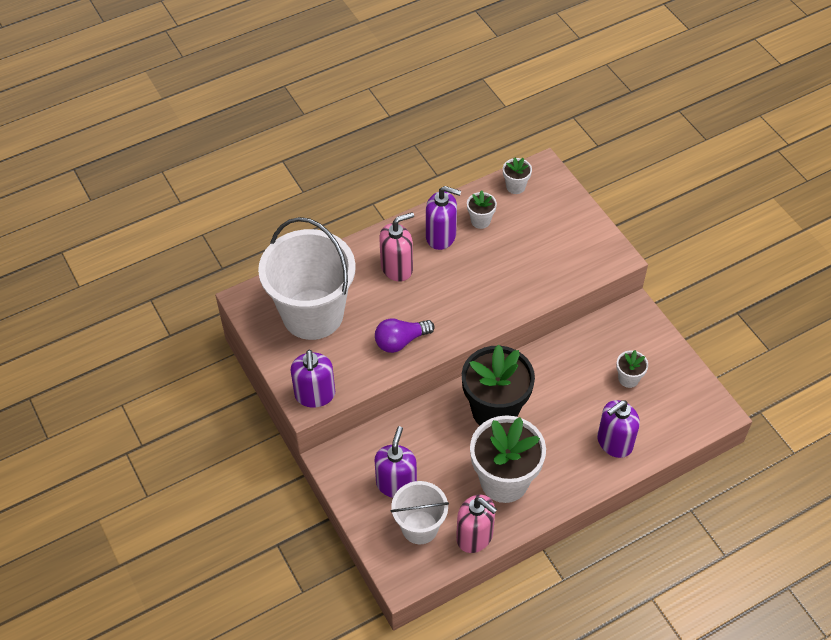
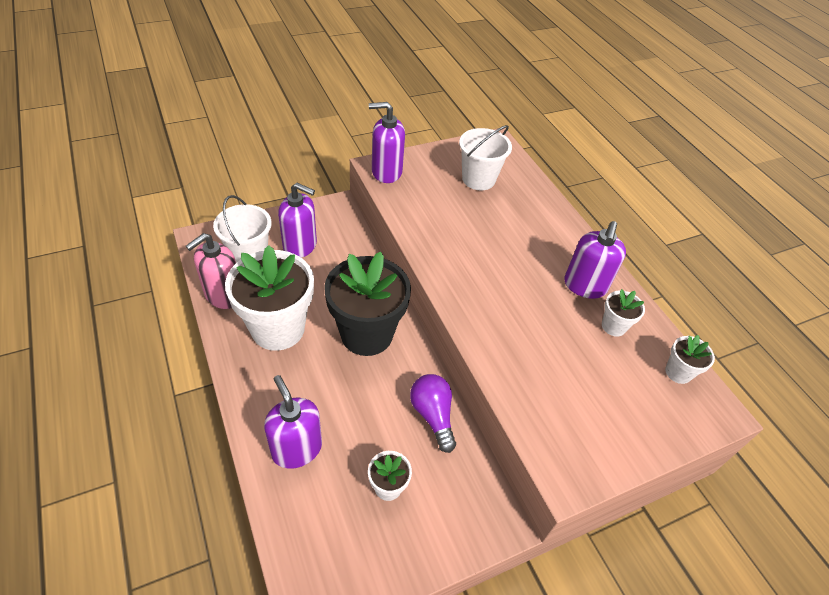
camera: 90 degrees right, 5 degrees down
(313, 314) = (478, 179): white bucket -> white bucket, size x0.56
(397, 268) = (537, 244): pink soap dispenser -> none
(400, 341) = (440, 235): purple light bulb -> purple light bulb (433, 415)

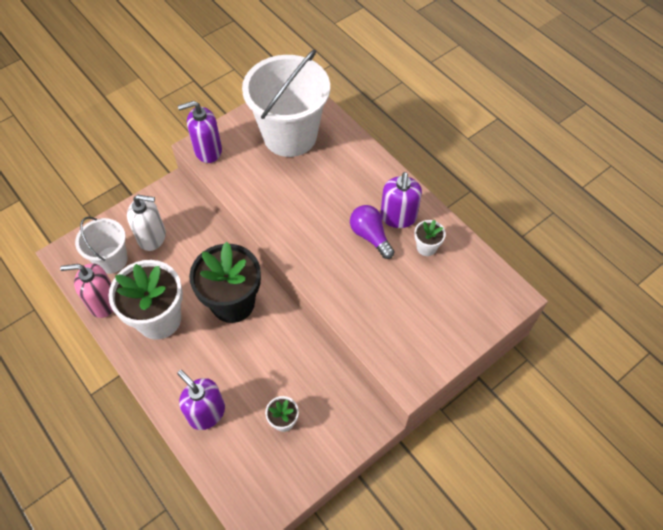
camera: 10 degrees left, 10 degrees up
(223, 295) = (103, 302): pink soap dispenser -> pink soap dispenser turned 60 degrees clockwise
(300, 245) = (152, 237): purple soap dispenser -> white soap dispenser
(433, 415) = (303, 356): purple light bulb -> purple light bulb (370, 236)
(478, 179) = (290, 135): white bucket -> white bucket, size x1.79
(678, 372) = (480, 273): white flower pot -> none

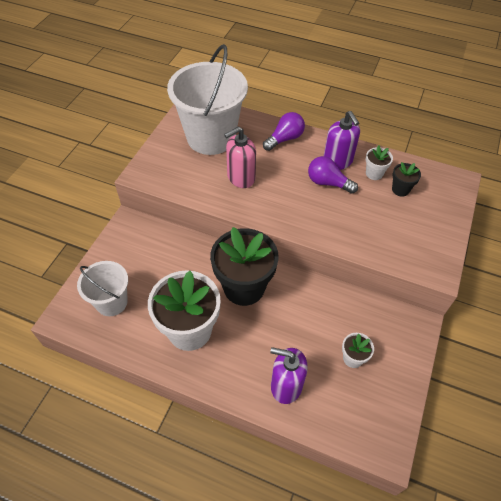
camera: 30 degrees left, 5 degrees down
(103, 302) = (128, 341): pink soap dispenser -> pink soap dispenser (240, 178)
(152, 237) = (136, 267): white soap dispenser -> none
(207, 150) = (150, 174): purple soap dispenser -> none
(362, 168) = (285, 139): none -> purple light bulb
(440, 277) = (400, 189): none -> black flower pot

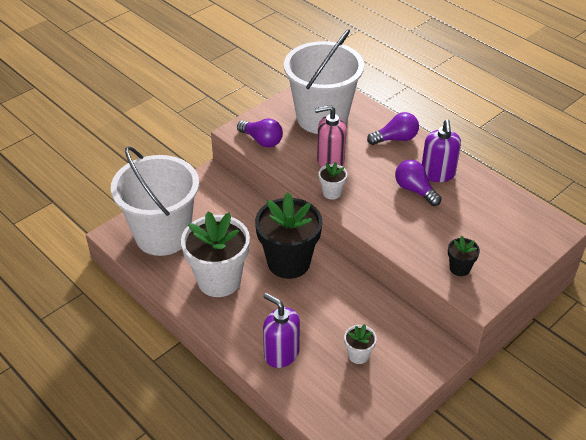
camera: 25 degrees right, 10 degrees down
(111, 302) = (163, 235): white bucket -> white bucket, size x1.79
(168, 176) = (262, 140): none -> purple light bulb
(374, 173) = (469, 196): white flower pot -> white flower pot (332, 193)
(400, 189) = (488, 218): black flower pot -> black flower pot (459, 268)

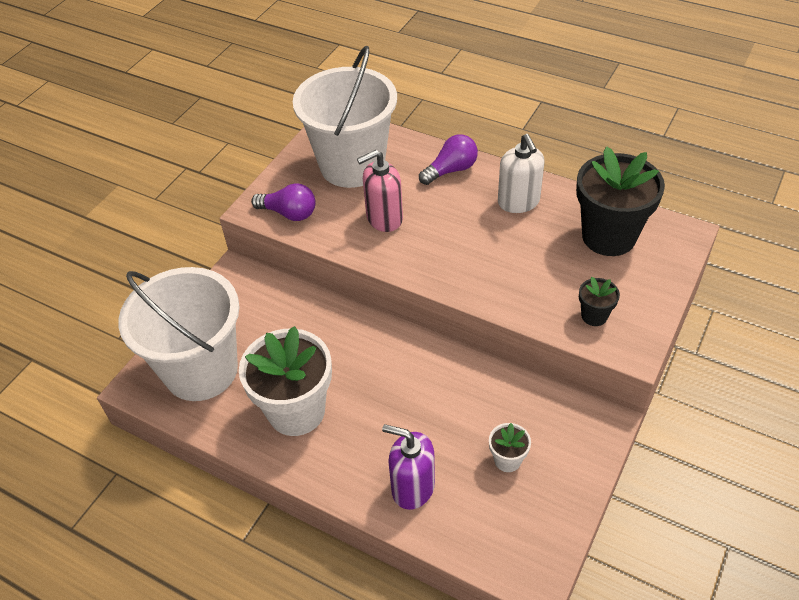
camera: 15 degrees left, 5 degrees up
(288, 262) = (375, 361): black flower pot -> black flower pot (608, 236)
(332, 193) = (402, 259): white flower pot -> none
(415, 190) = (500, 229): purple light bulb -> none
(437, 174) = (518, 202): purple soap dispenser -> white soap dispenser

